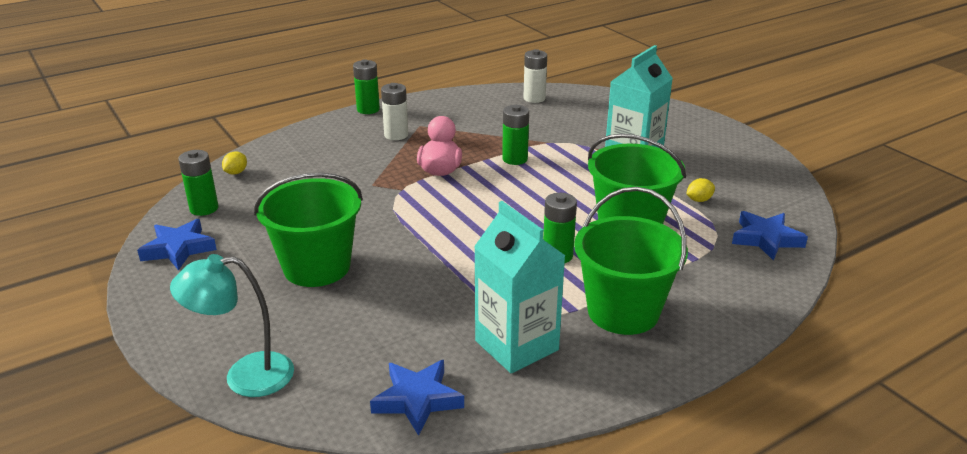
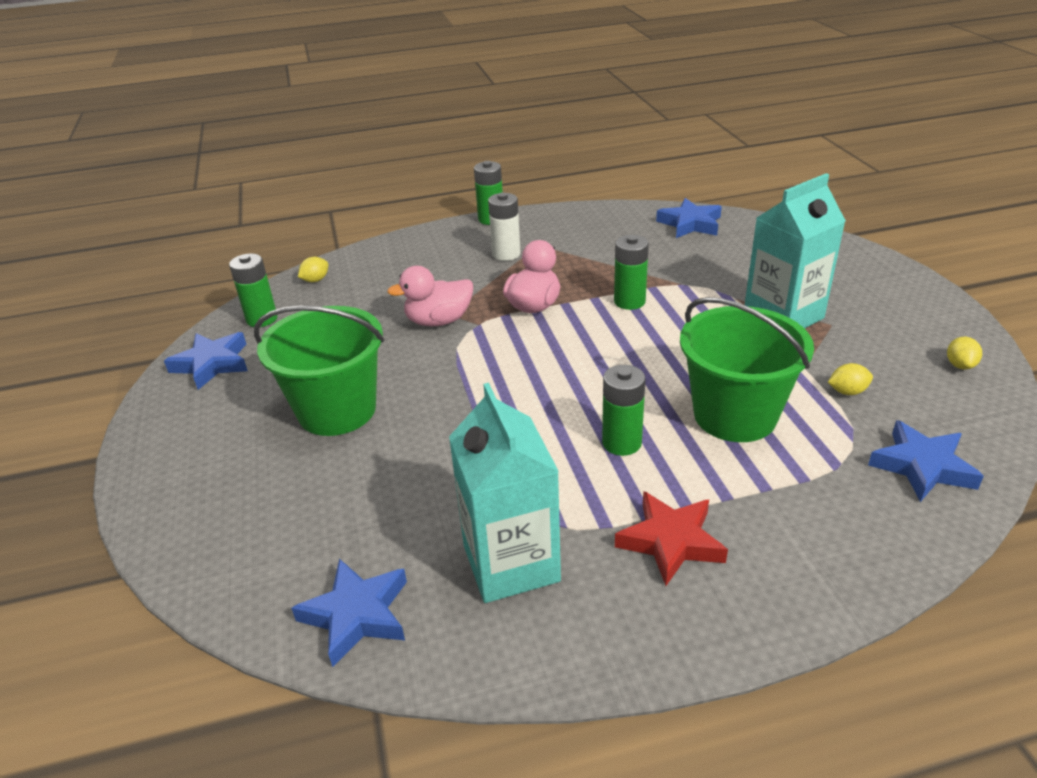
camera: 20 degrees right, 5 degrees up
(245, 376) = (191, 538): turquoise lamp -> none
(366, 191) = (438, 321): none -> pink duck
(534, 98) = (690, 224): white battery -> blue star
(623, 311) = (670, 541): green bucket -> red star
(764, 173) = (960, 365): none -> yellow lemon

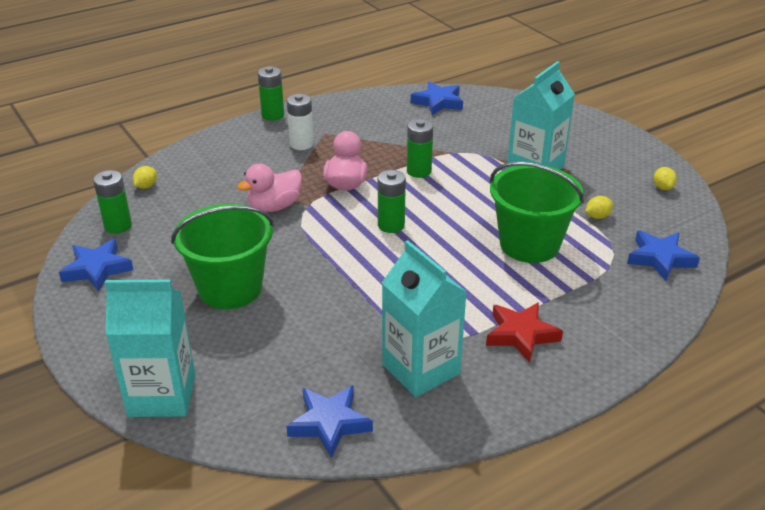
camera: 20 degrees left, 0 degrees up
(186, 530) = (162, 395): none -> turquoise carton
(621, 443) = (460, 276): green battery -> green battery (391, 225)

